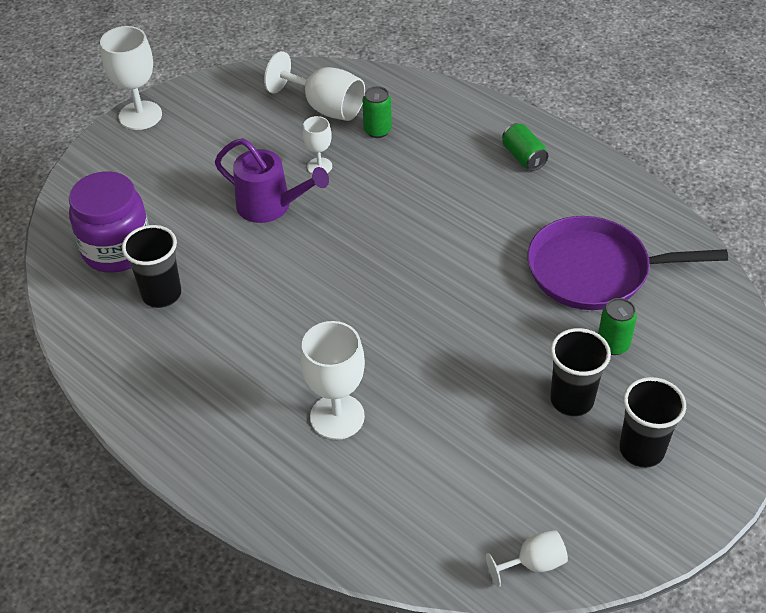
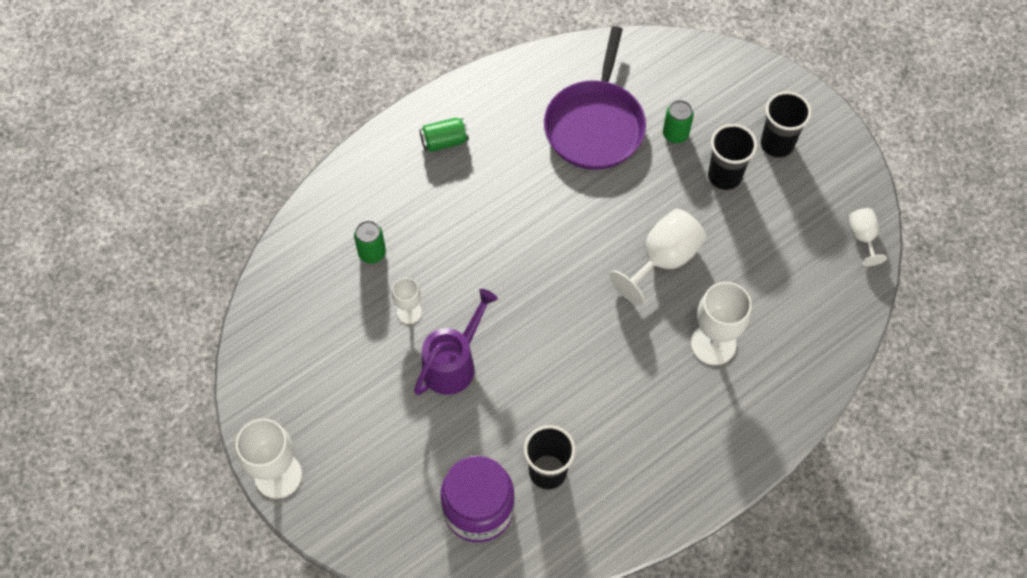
camera: 80 degrees left, 15 degrees up
(325, 107) = (322, 293): white goblet -> white goblet (663, 259)

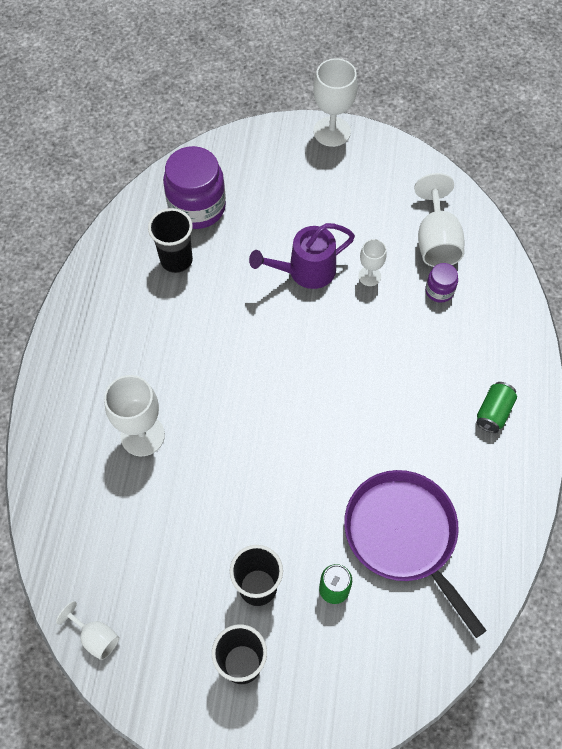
camera: 135 degrees right, 0 degrees up
(372, 253) = (439, 291): green can -> purple jar
(454, 363) = (305, 271): purple watering can -> purple watering can turned 75 degrees clockwise
(663, 259) = (238, 468): white goblet -> white goblet (436, 241)

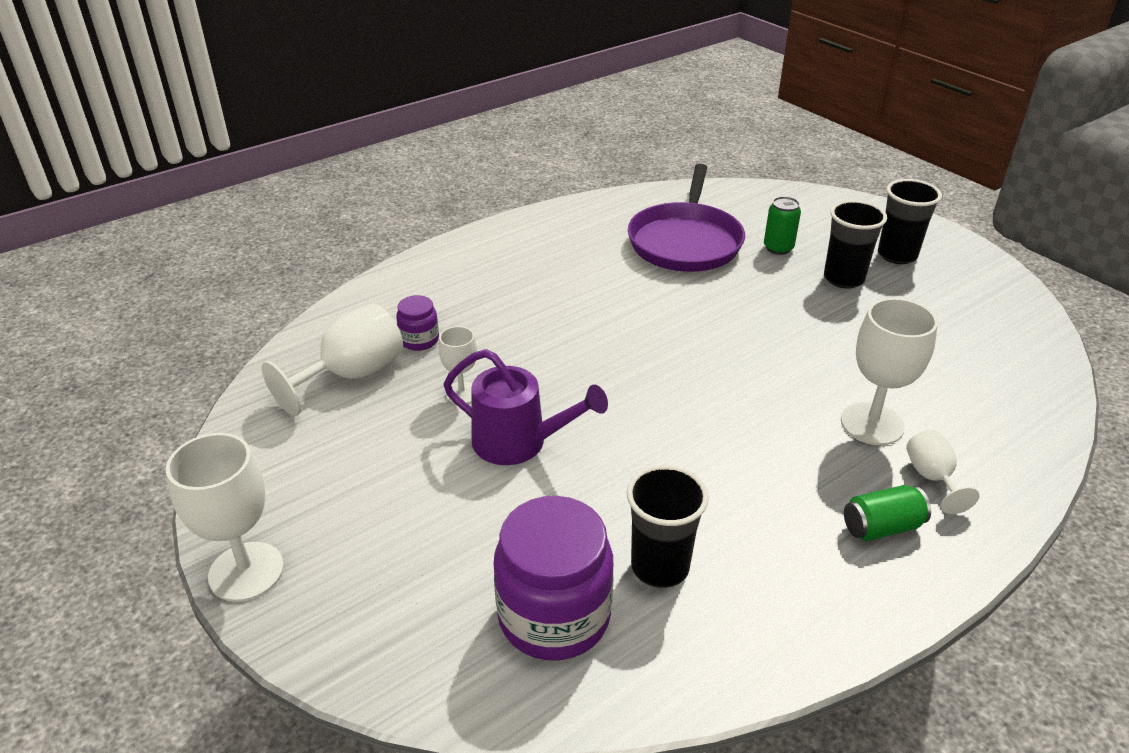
camera: 135 degrees left, 25 degrees down
(96, 637) = (1029, 327): white goblet -> white goblet (932, 478)
(493, 412) = (513, 253): green can -> green can (881, 527)

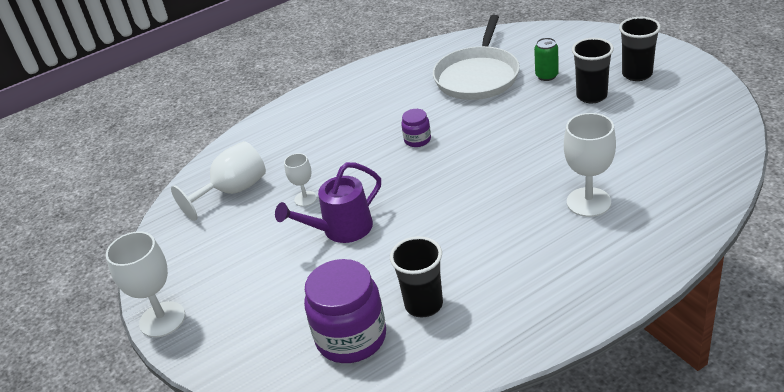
camera: 10 degrees right, 0 degrees up
(419, 340) = (280, 164): purple jar -> purple jar (417, 140)
(519, 443) = (341, 230): purple watering can -> purple watering can turned 120 degrees clockwise
(685, 241) = (477, 76): purple pan -> white pan
(881, 527) = (579, 272): green can -> none
(932, 478) = (623, 237): white goblet -> none

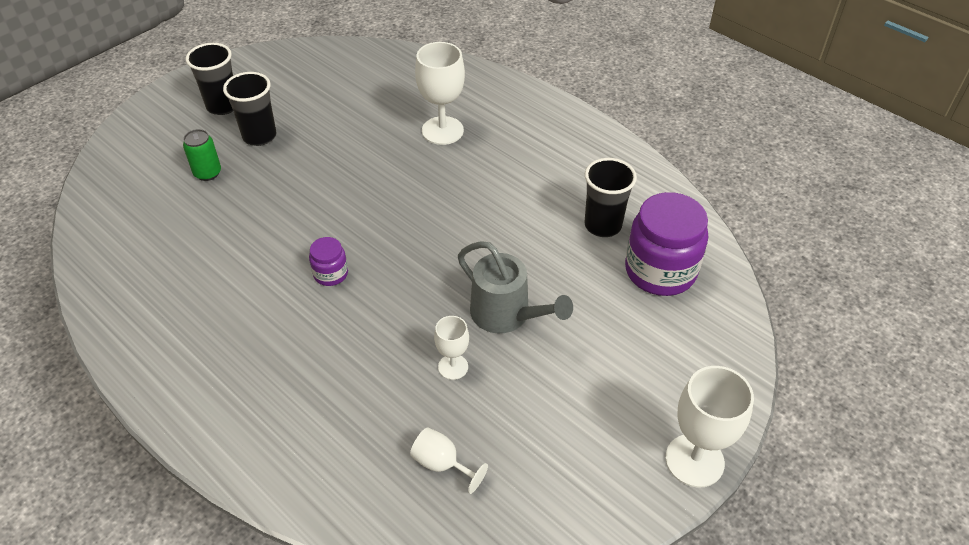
camera: 110 degrees left, 10 degrees up
(233, 191) = (442, 464): white goblet -> white goblet, size x0.56
(341, 230) = (507, 315): purple watering can -> grey watering can
(477, 76) = (192, 235): white pan -> none

